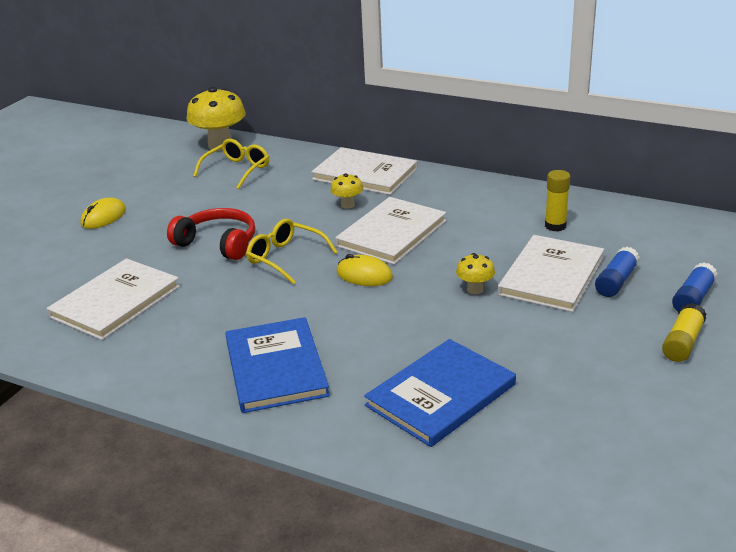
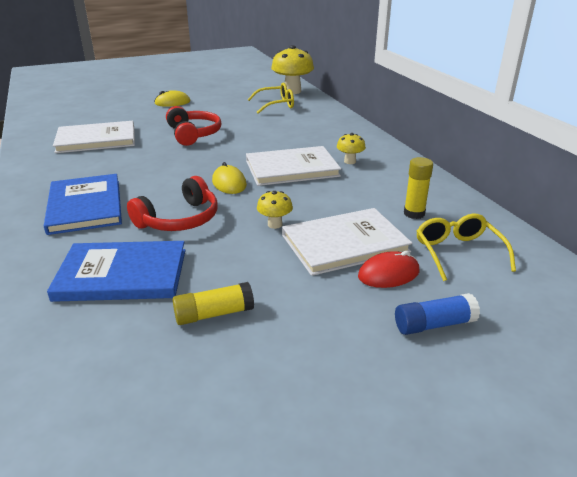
camera: 40 degrees right, 0 degrees up
(275, 367) = (85, 206): blue book -> blue book turned 45 degrees counterclockwise
(286, 258) = (209, 155): yellow glasses -> yellow glasses (458, 253)
(347, 205) = (298, 143): yellow mushroom -> yellow mushroom (350, 161)
(365, 174) = (342, 132): white book -> none
(391, 329) = (179, 219): none -> red headphones
(616, 281) = (388, 274): blue glue stick -> red mouse
(682, 342) = (355, 353): yellow glue stick -> yellow glue stick (214, 314)

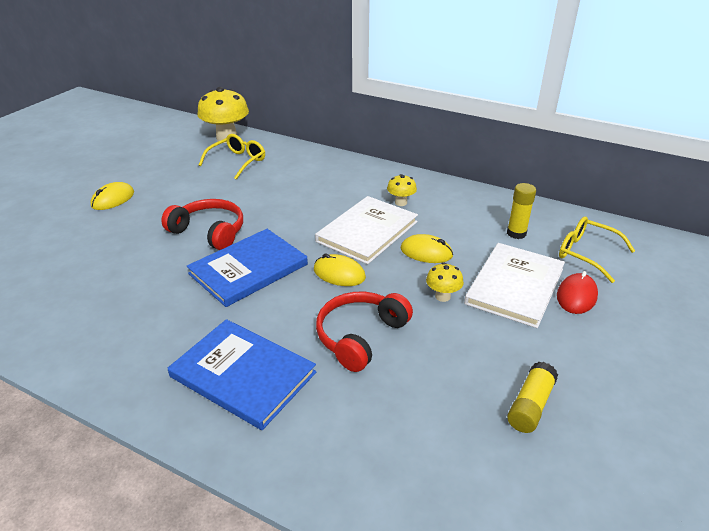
camera: 40 degrees left, 5 degrees up
(96, 139) = (103, 287): white book -> none
(122, 274) = (407, 421): blue book -> blue book (248, 269)
(179, 219) = (360, 336): red headphones -> red headphones turned 150 degrees counterclockwise
(312, 196) = (426, 252): none -> yellow mouse
(434, 324) = (653, 320): blue glue stick -> none

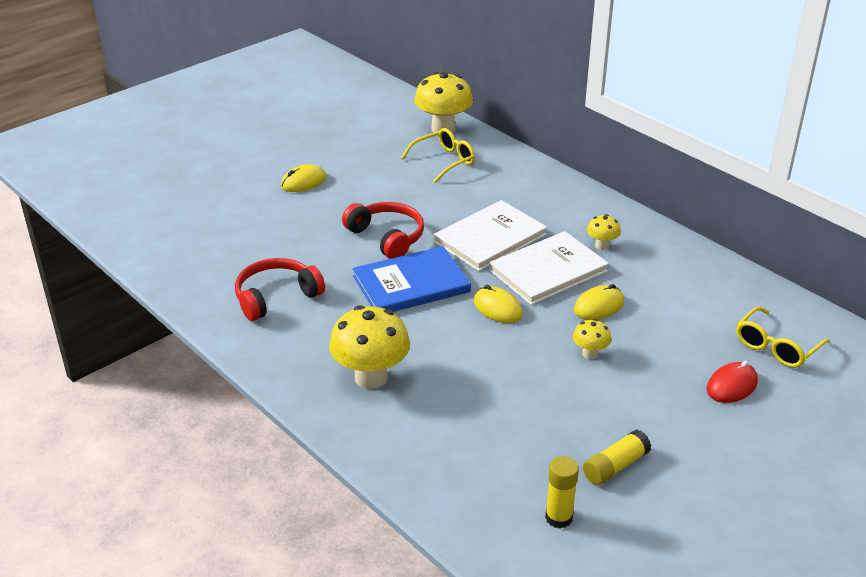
camera: 20 degrees right, 0 degrees up
(243, 375) = (371, 378): blue book -> yellow mushroom
(360, 336) = (490, 371): red headphones -> red headphones (276, 297)
(426, 252) = (599, 306): yellow mouse -> yellow mouse turned 75 degrees counterclockwise
(514, 286) = (672, 361): white book -> white book (490, 238)
(516, 233) = (711, 307): yellow glue stick -> yellow glue stick (558, 517)
(587, 254) = (776, 346): yellow glasses -> yellow glasses turned 105 degrees counterclockwise

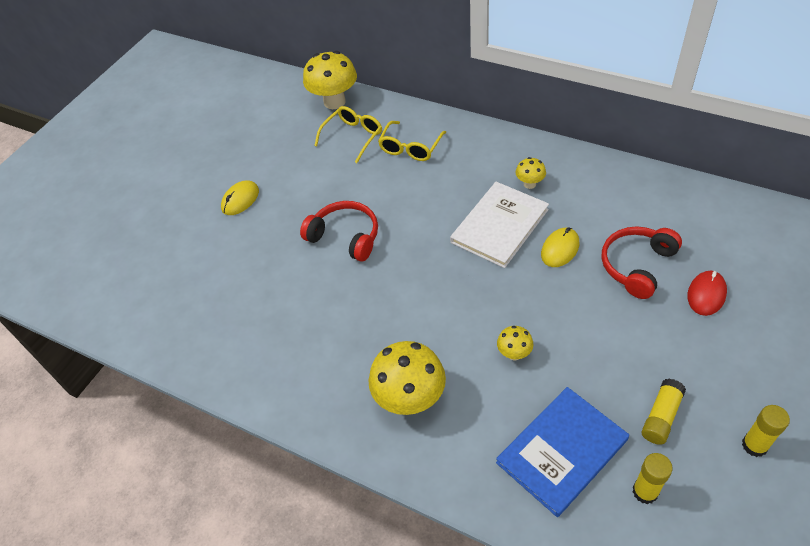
camera: 15 degrees left, 15 degrees up
(276, 297) = (280, 339): red headphones -> red headphones (637, 265)
(411, 284) = (392, 281): blue book -> blue book (562, 451)
(490, 238) = (434, 207): white book -> none
(497, 308) = (479, 281): yellow mouse -> none
(590, 354) = (579, 303): yellow mushroom -> yellow mushroom (514, 354)
(699, 518) = (754, 445): none -> yellow glue stick
(776, 346) = (719, 241): yellow glasses -> yellow glasses (410, 147)

